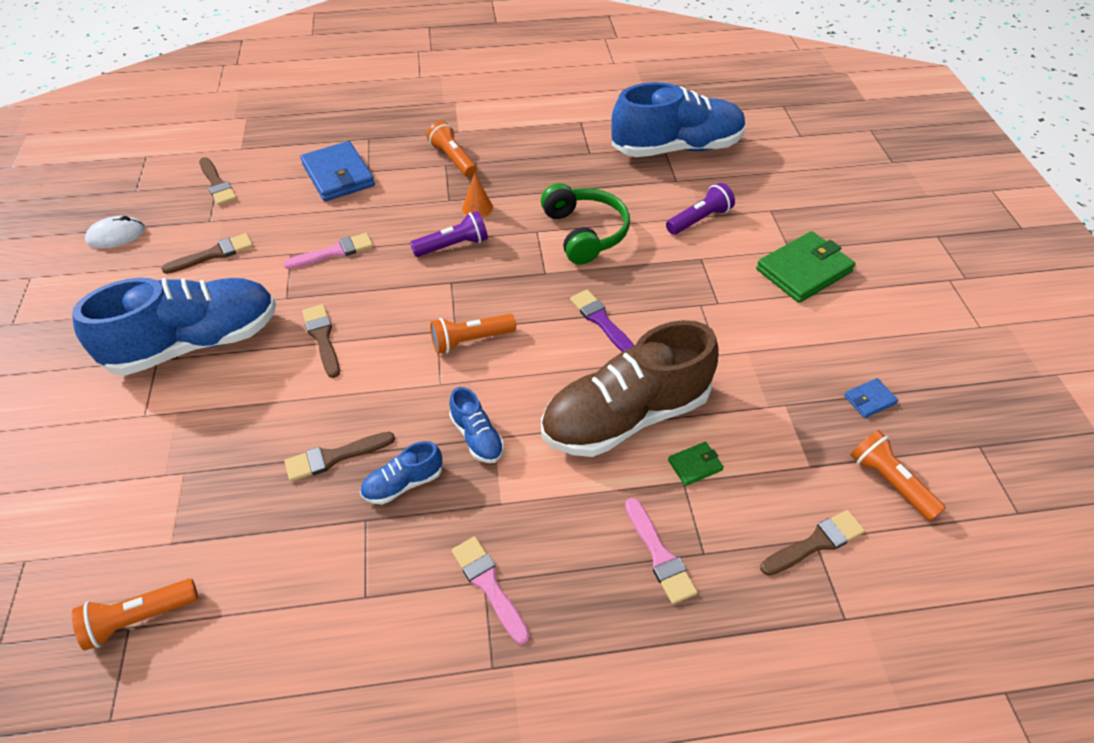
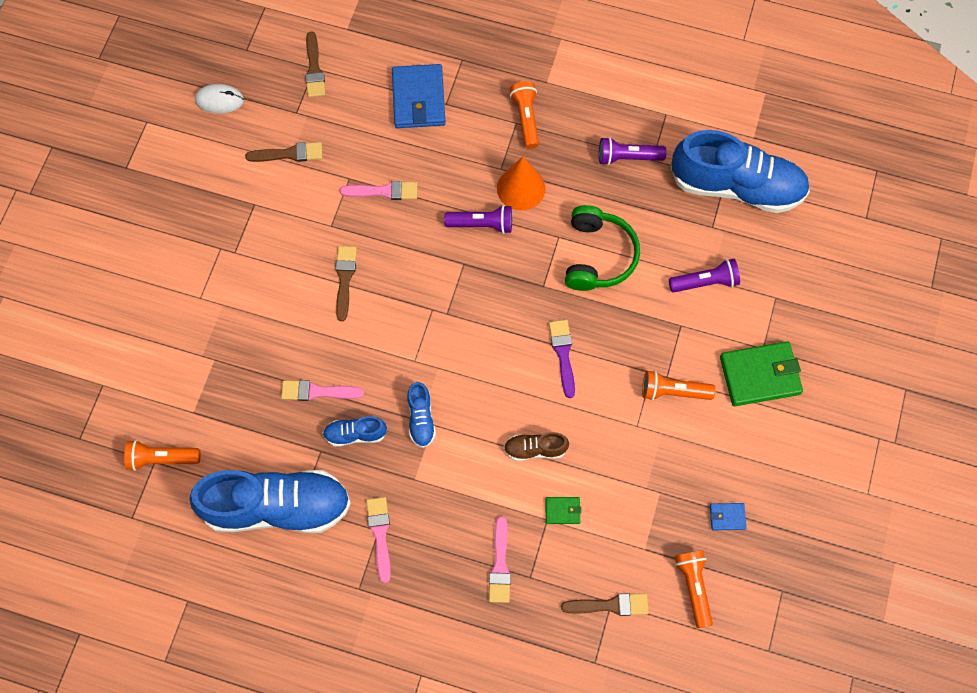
camera: 25 degrees right, 20 degrees up
(195, 343) = (251, 244): blue shoe -> blue shoe (277, 506)
(334, 457) = (317, 391): brown brush -> pink brush
(470, 340) = (453, 330): orange flashlight -> orange flashlight (673, 391)
(477, 207) = (521, 188): orange cone -> orange cone, size x1.70
(566, 158) = (627, 157): none -> purple flashlight
(625, 416) = (535, 449): brown shoe -> brown shoe, size x0.43

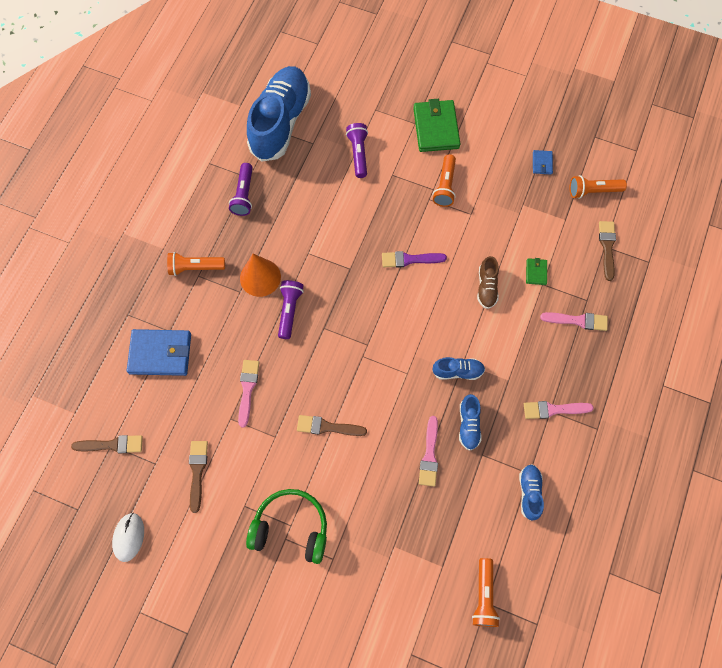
camera: 85 degrees left, 0 degrees up
(277, 506) = (529, 493): blue shoe -> blue shoe, size x0.43
(598, 256) = (328, 225): green headphones -> green headphones (291, 528)

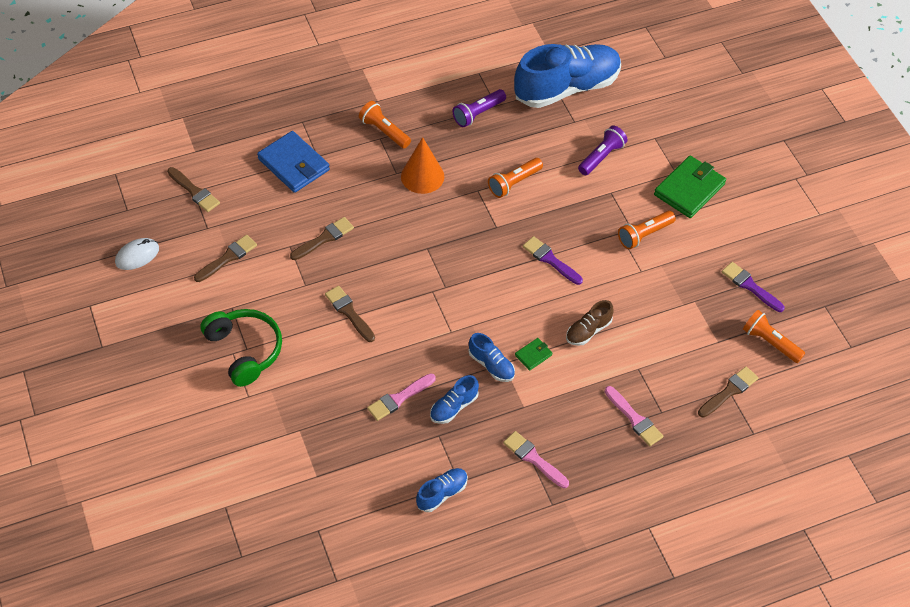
camera: 45 degrees right, 15 degrees down
(247, 389) = (324, 238): pink brush -> brown brush
(289, 310) = (416, 215): purple flashlight -> none
(484, 596) = (322, 524): orange flashlight -> orange flashlight (514, 183)
(536, 272) = (643, 356): green wallet -> green wallet (533, 355)
(542, 163) = (750, 286): blue wallet -> purple brush

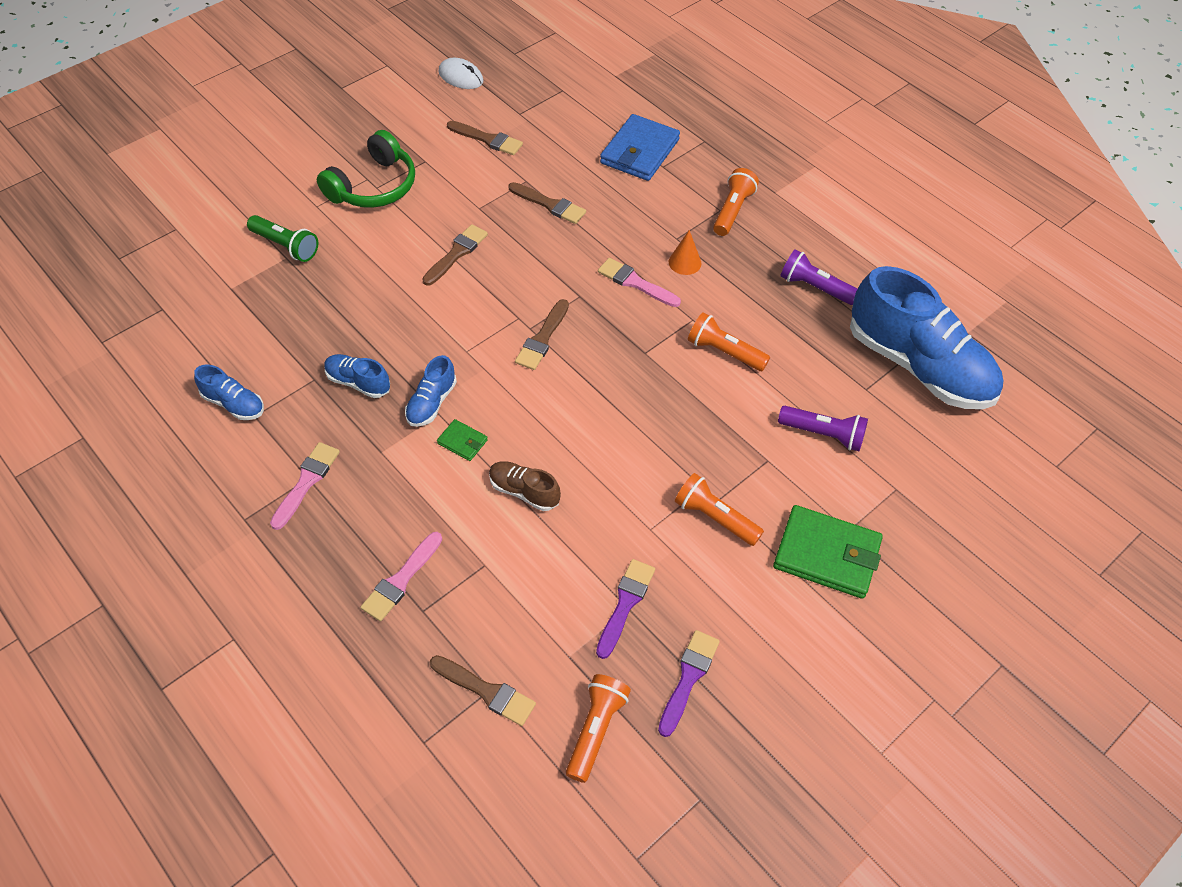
camera: 70 degrees right, 0 degrees up
(194, 191) = (562, 90): brown brush -> brown brush (542, 338)
(286, 427) = (286, 246): none -> green flashlight
(399, 398) = (354, 329): pink brush -> pink brush (635, 283)
(422, 176) = (685, 262): orange cone -> orange cone, size x0.59
(550, 260) = (620, 421): purple brush -> purple brush (625, 604)

